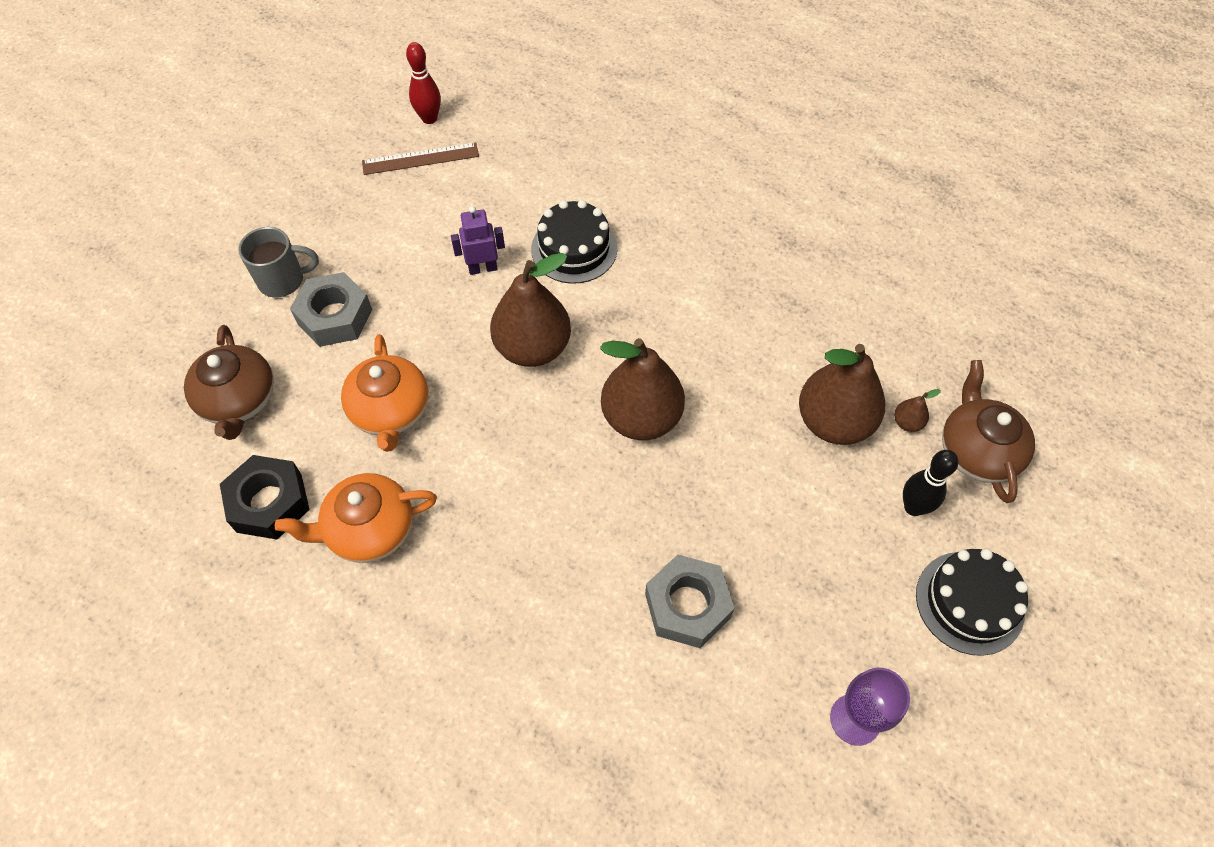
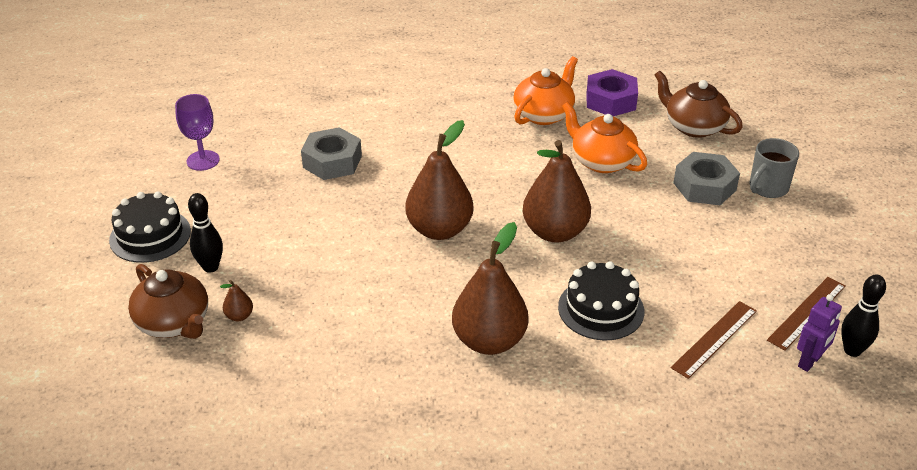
camera: 145 degrees right, 20 degrees down
(269, 503) = (610, 101): black nut -> purple nut
(429, 118) = (852, 350): red bowling pin -> black bowling pin
(483, 268) = (650, 261): purple robot -> purple robot (810, 362)
(515, 178) = (714, 339): none -> brown ruler
(834, 422) = (298, 290): brown pear -> brown pear (489, 341)

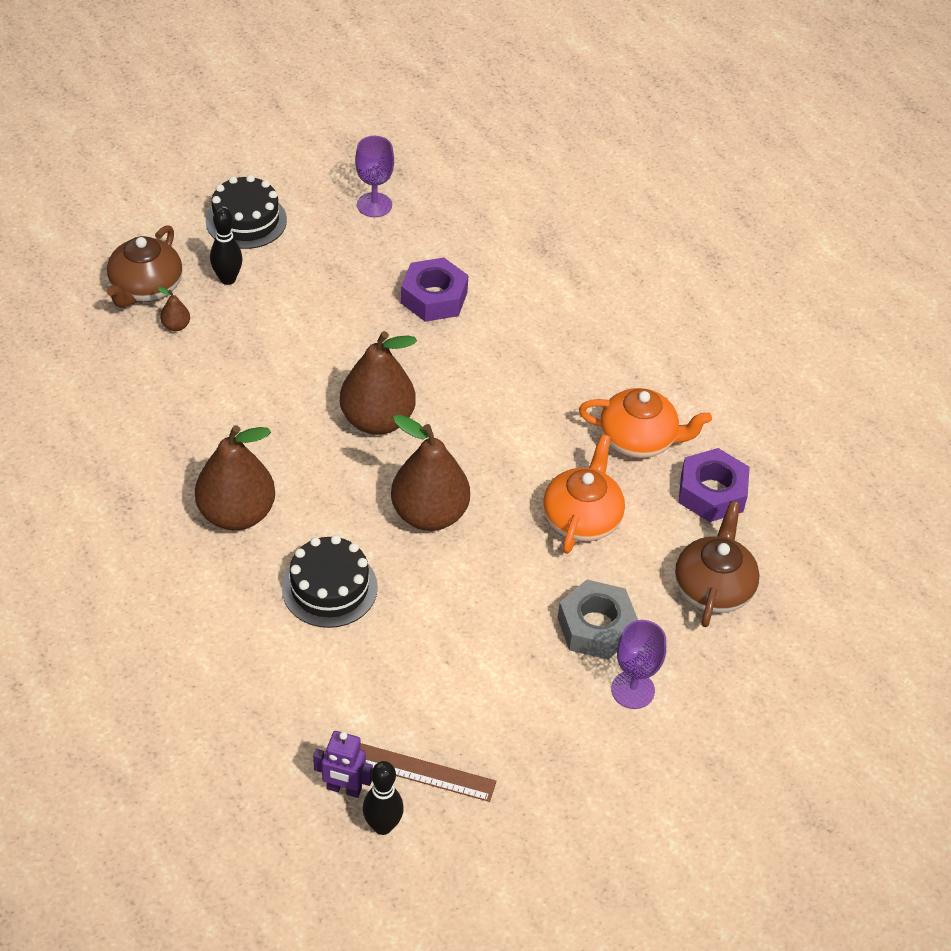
camera: 60 degrees right, 10 degrees up
(332, 161) = (434, 297): grey nut -> purple nut
(714, 339) = (335, 696): brown ruler -> none
(767, 188) = (632, 690): grey mug -> purple goblet

